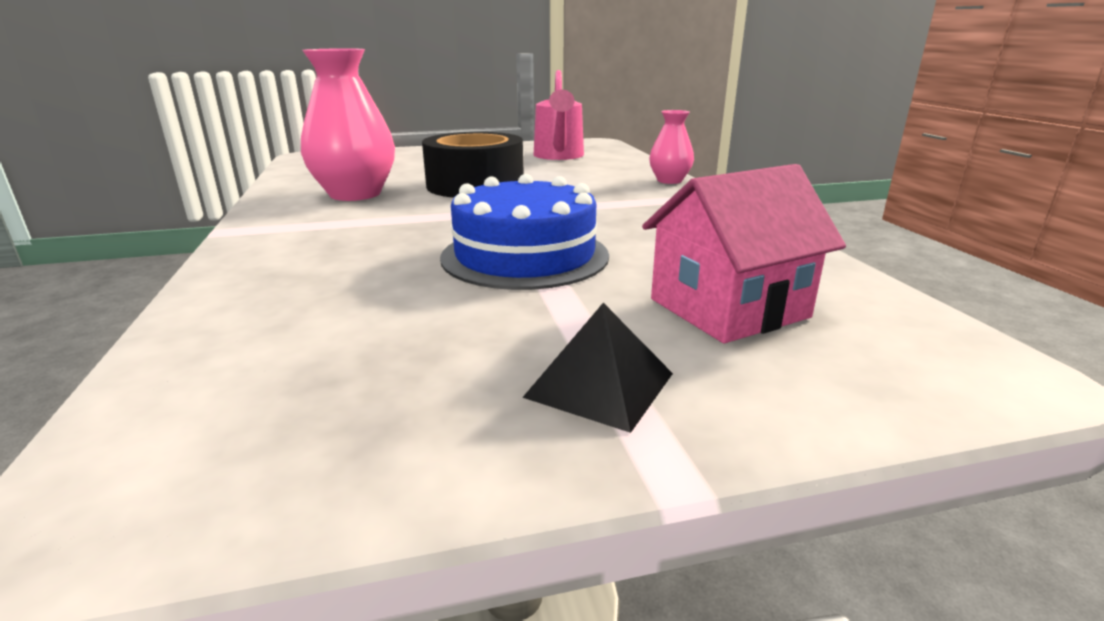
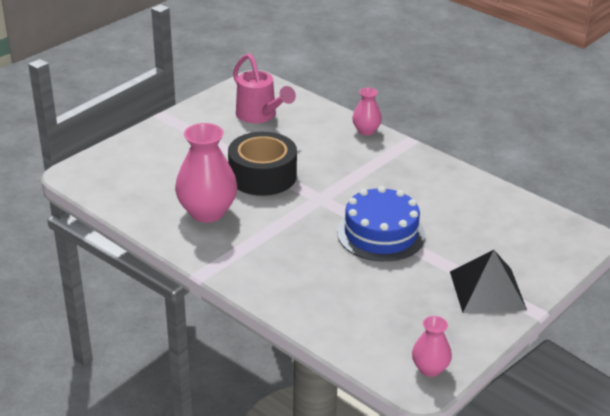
camera: 35 degrees left, 10 degrees up
(186, 492) = (430, 369): none -> pink vase
(599, 385) = (487, 290): black pyramid -> black pyramid, size x1.58
(729, 308) = (491, 236): pink house -> none

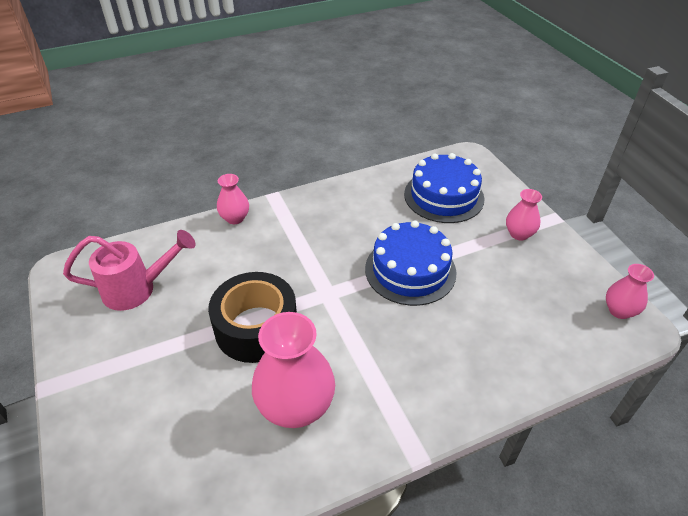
camera: 65 degrees left, 10 degrees up
(487, 290) = (519, 234): black pyramid -> pink vase
(501, 233) = (444, 196): none -> blue cake

